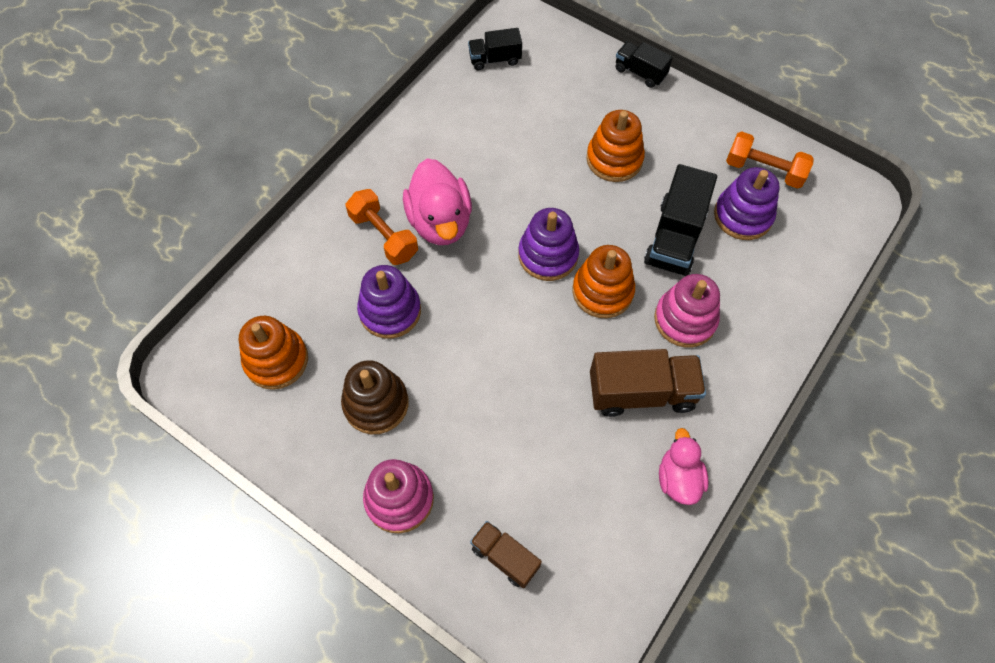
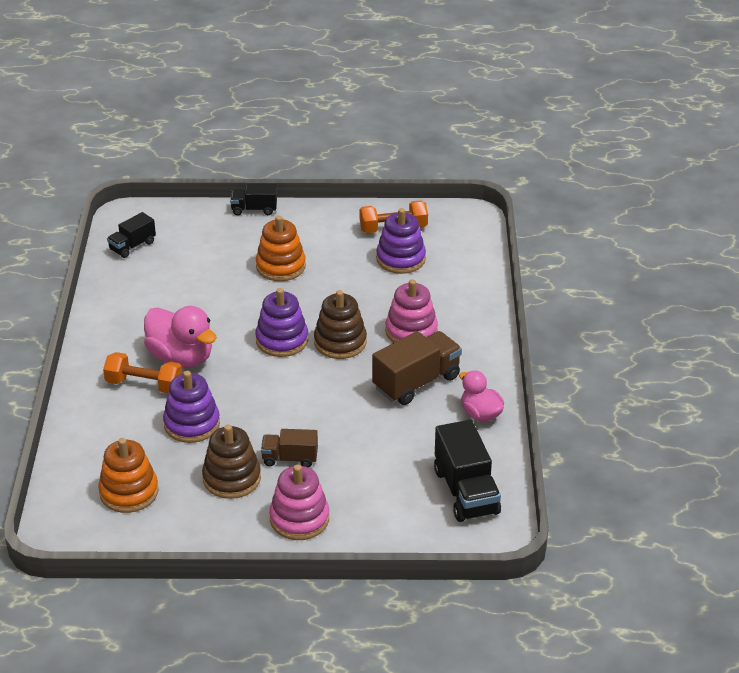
camera: 35 degrees left, 25 degrees down
(505, 557) = (402, 510): brown truck -> brown truck (290, 458)
(602, 291) = (340, 342): orange stacking toy -> brown stacking toy
(675, 237) = (364, 291): black truck -> black truck (466, 491)

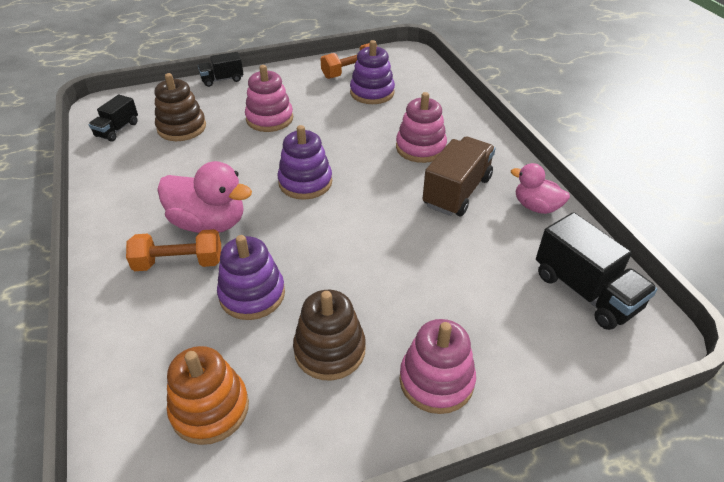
camera: 20 degrees left, 5 degrees up
(280, 266) = (269, 119): orange stacking toy -> pink stacking toy
(290, 458) = (382, 305): brown truck -> none
(340, 342) = (362, 171): brown stacking toy -> brown stacking toy (182, 128)

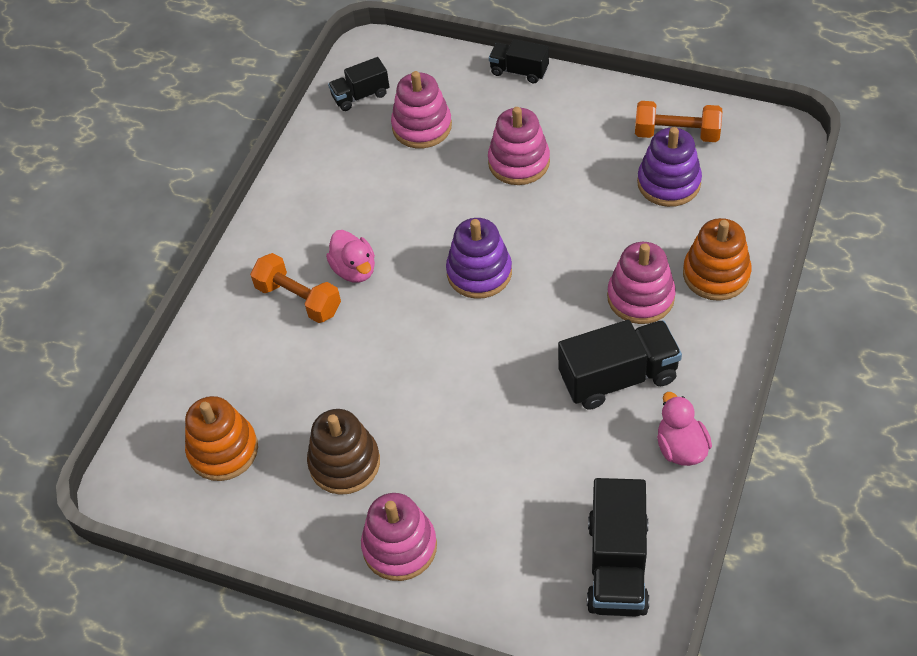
camera: 45 degrees right, 10 degrees up
(182, 128) = (422, 127): brown stacking toy -> pink stacking toy
(209, 223) = (354, 270): pink duck -> pink duck, size x0.62
(252, 294) = (329, 370): purple stacking toy -> none
(448, 119) = (716, 274): none -> orange stacking toy
(457, 192) = (618, 378): brown truck -> black truck

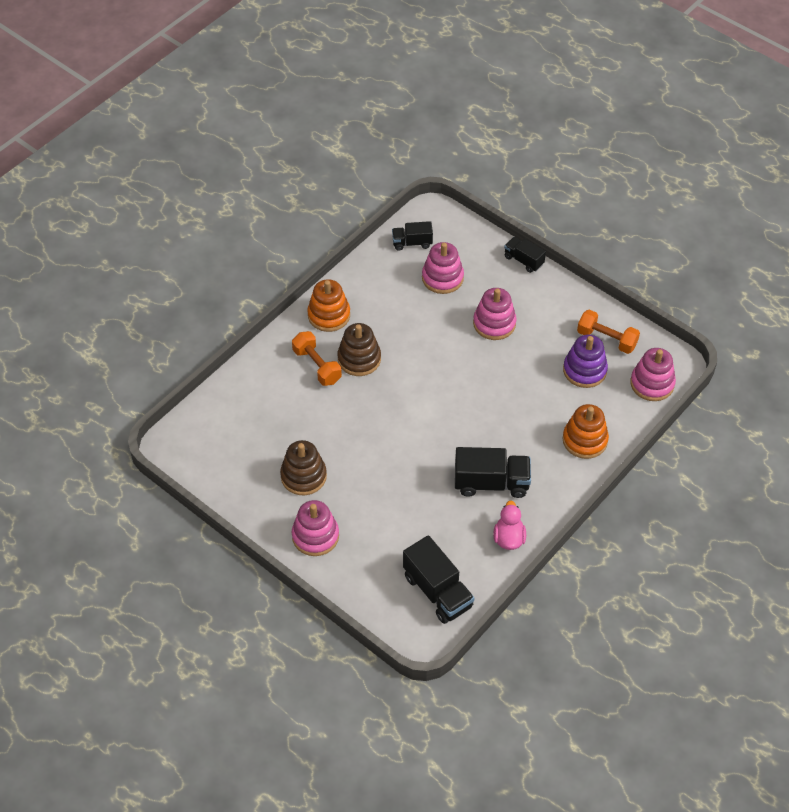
camera: 15 degrees right, 0 degrees up
(223, 450) = (235, 443): orange stacking toy -> orange stacking toy (329, 315)
(354, 270) = (359, 359): pink duck -> brown stacking toy
(479, 273) = (436, 387): purple stacking toy -> none
(617, 565) = (437, 591): black truck -> black truck turned 60 degrees counterclockwise
(640, 297) = (529, 438): pink stacking toy -> pink stacking toy (652, 383)

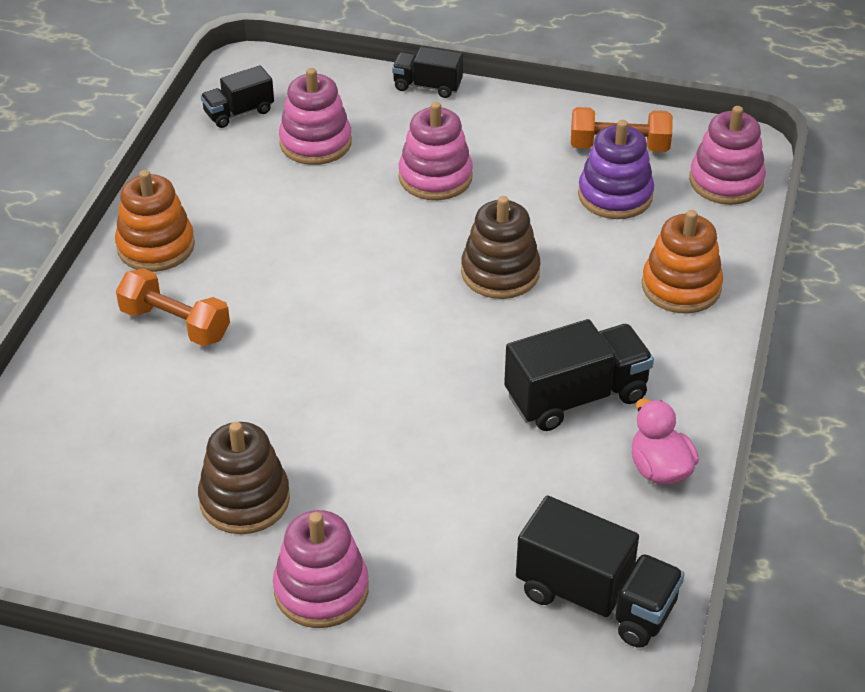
camera: 25 degrees left, 10 degrees down
(359, 359) = (243, 291): brown stacking toy -> brown stacking toy (500, 273)

